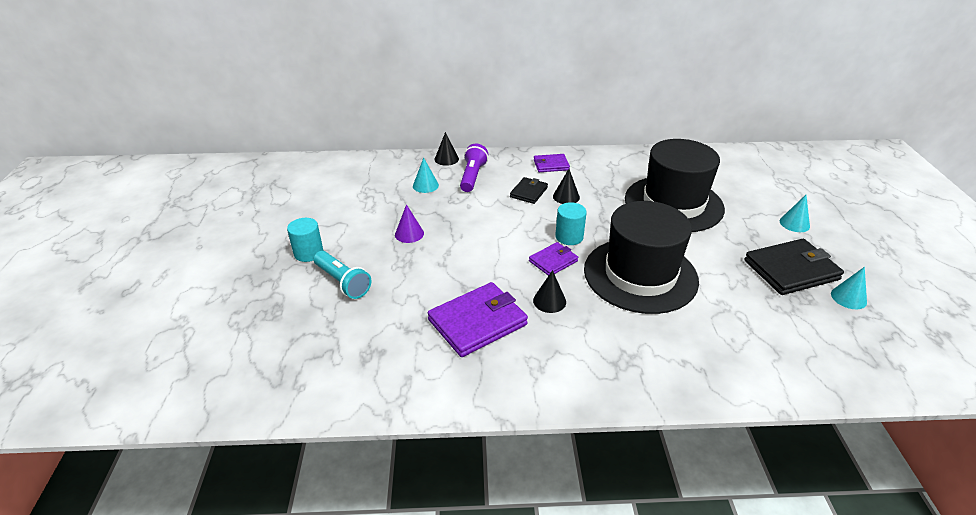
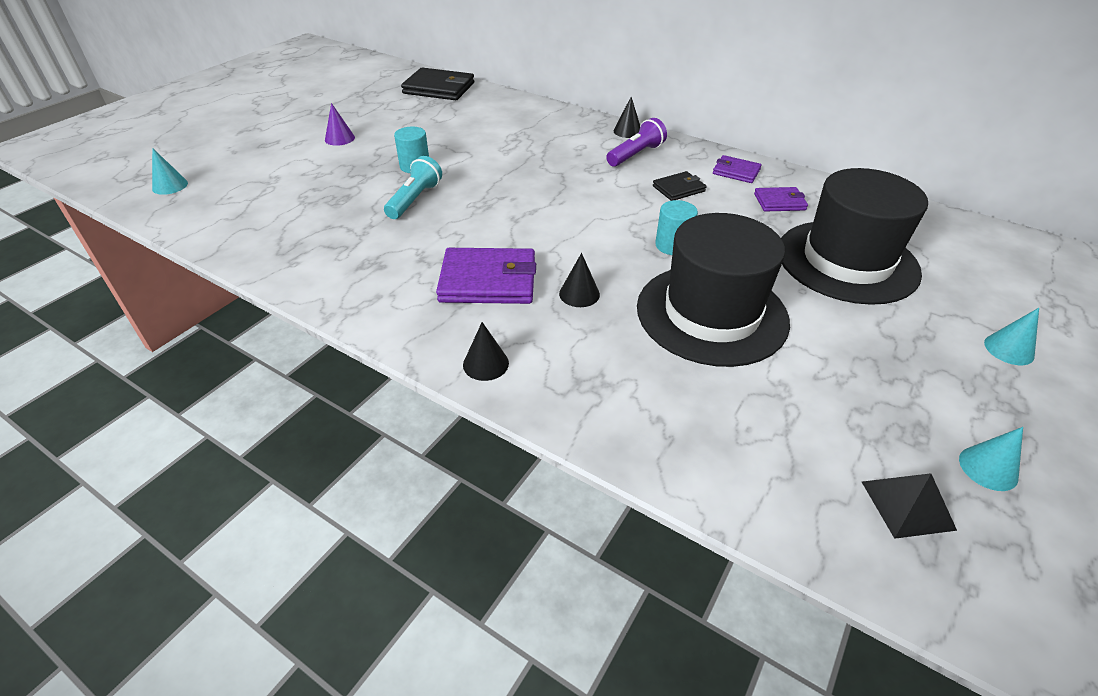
camera: 35 degrees right, 5 degrees up
(343, 282) = (415, 199): turquoise flashlight -> turquoise flashlight turned 150 degrees counterclockwise
(409, 234) = (515, 182): purple cone -> purple cone (339, 138)
(425, 185) = (579, 147): turquoise cone -> turquoise cone (170, 186)
(553, 261) = (627, 260): purple wallet -> purple wallet (779, 202)
(566, 197) = (716, 207): black cone -> black cone (485, 364)
(791, 270) = (932, 397): black wallet -> black wallet (439, 88)
(839, 339) = (907, 505): none -> black pyramid

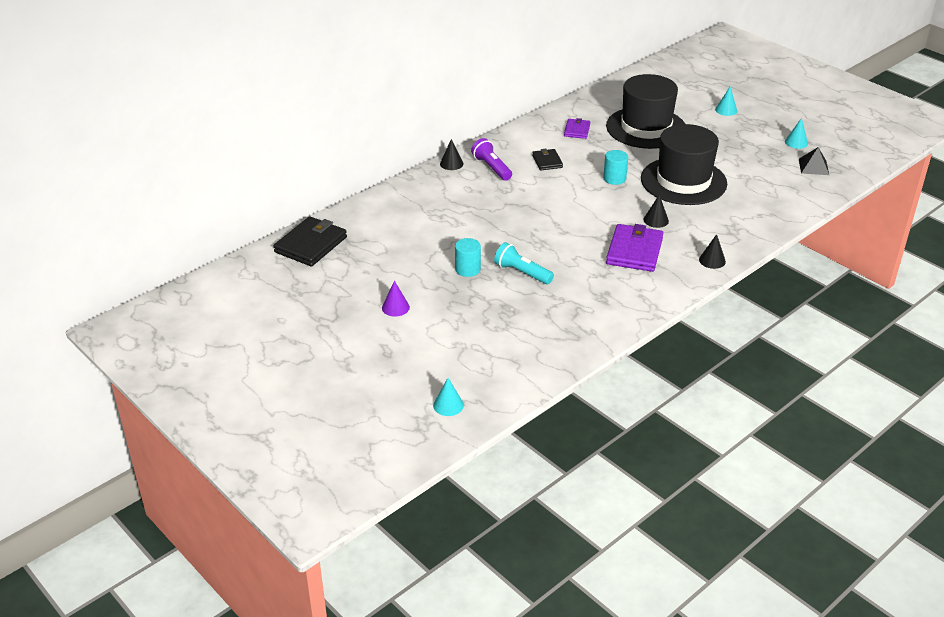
camera: 75 degrees left, 5 degrees down
(736, 172) = (532, 135): purple wallet -> none

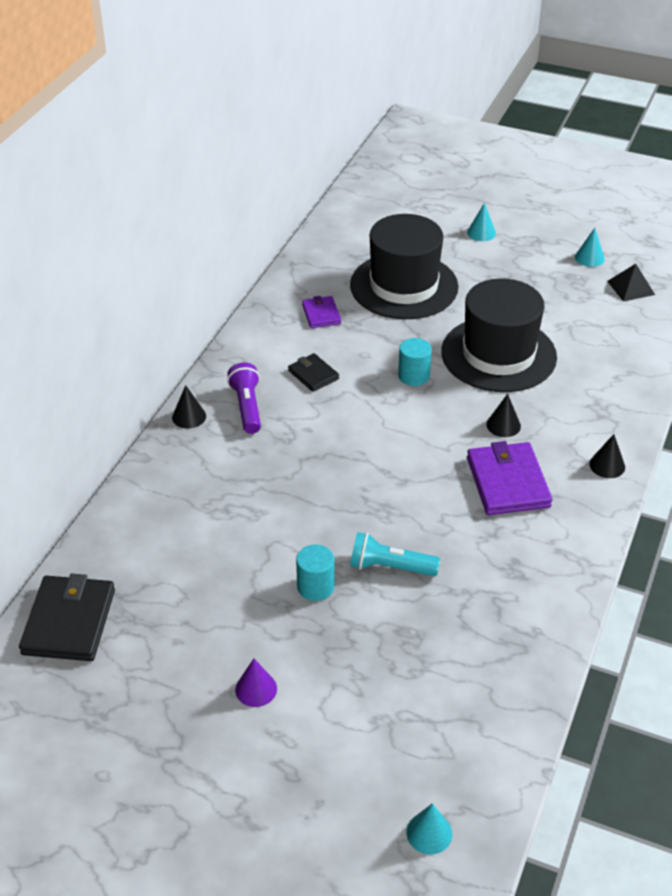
camera: 25 degrees left, 5 degrees up
(491, 168) = (247, 407): purple flashlight -> purple flashlight turned 45 degrees clockwise

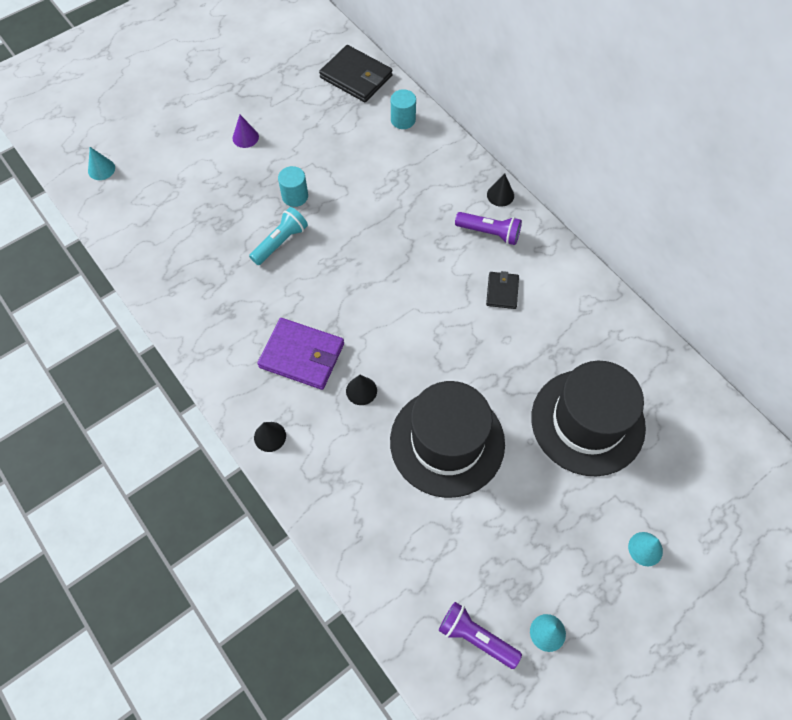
camera: 120 degrees right, 20 degrees up
(313, 374) = (502, 291): black wallet -> black wallet turned 75 degrees counterclockwise
(321, 314) = (579, 335): purple wallet -> none
(413, 376) = (458, 360): turquoise cylinder -> turquoise cylinder (403, 120)
(630, 288) = (475, 637): black pyramid -> purple flashlight

